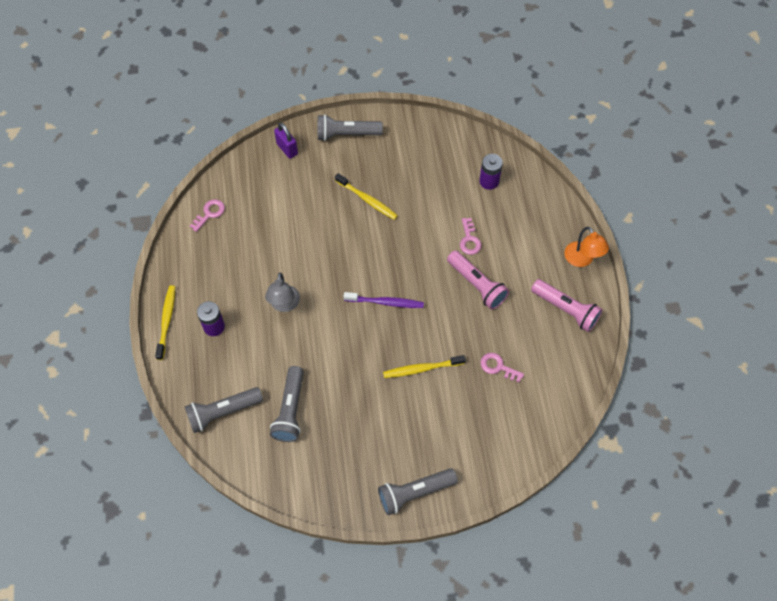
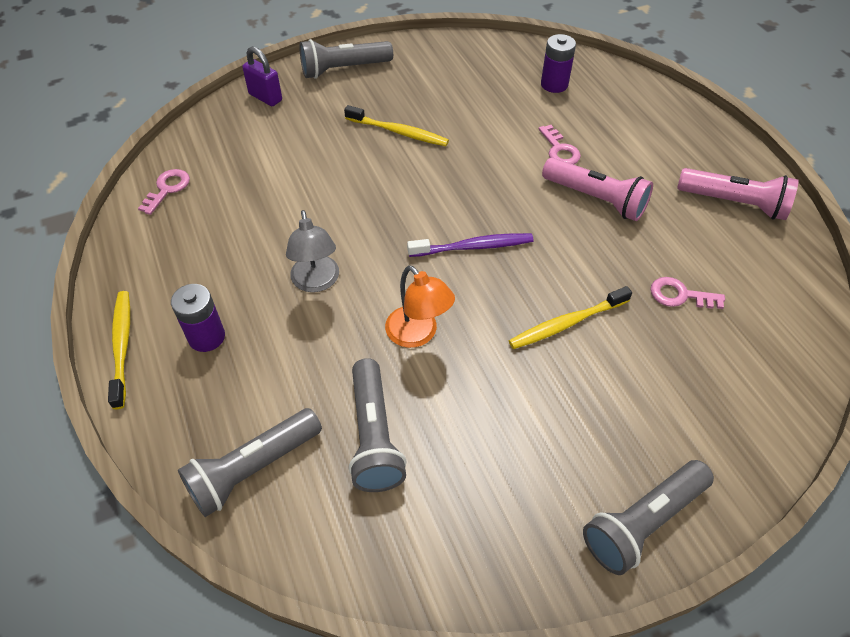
camera: 15 degrees left, 10 degrees down
(582, 260) = (721, 143): orange lamp -> orange lamp (418, 334)

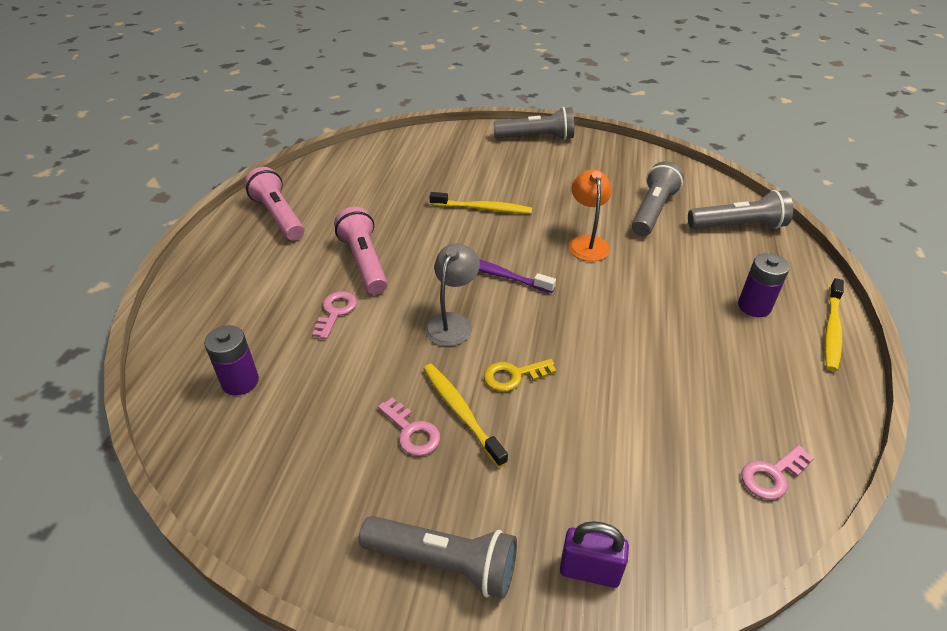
camera: 145 degrees left, 10 degrees down
(265, 97) = (589, 571): purple padlock -> purple padlock turned 60 degrees counterclockwise
(316, 282) = (643, 305): grey lamp -> grey lamp (452, 322)
(383, 169) = (513, 376): none -> yellow key
(680, 295) = (396, 192): pink key -> pink key (412, 431)

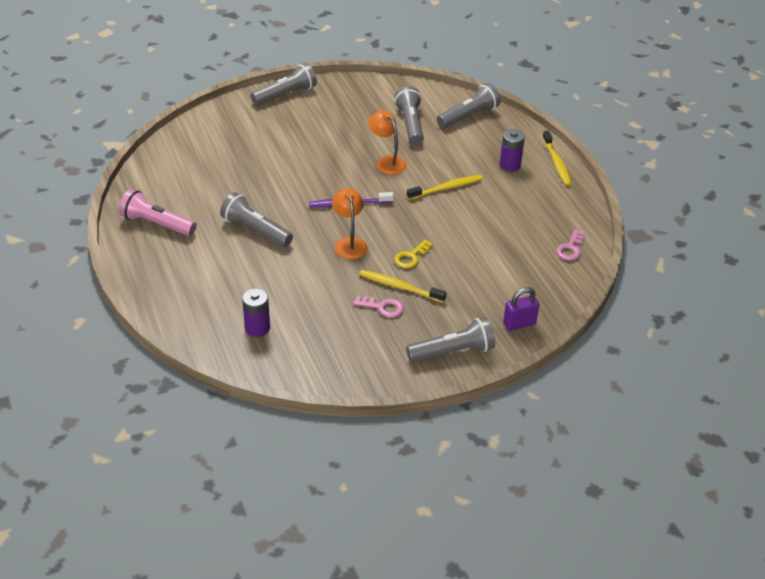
camera: 35 degrees left, 0 degrees up
(335, 312) = (271, 267): pink key -> none
(364, 262) = (255, 230): pink flashlight -> grey flashlight
(452, 322) = (349, 243): grey lamp -> orange lamp
(483, 209) = (299, 163): yellow toothbrush -> yellow toothbrush (447, 188)

